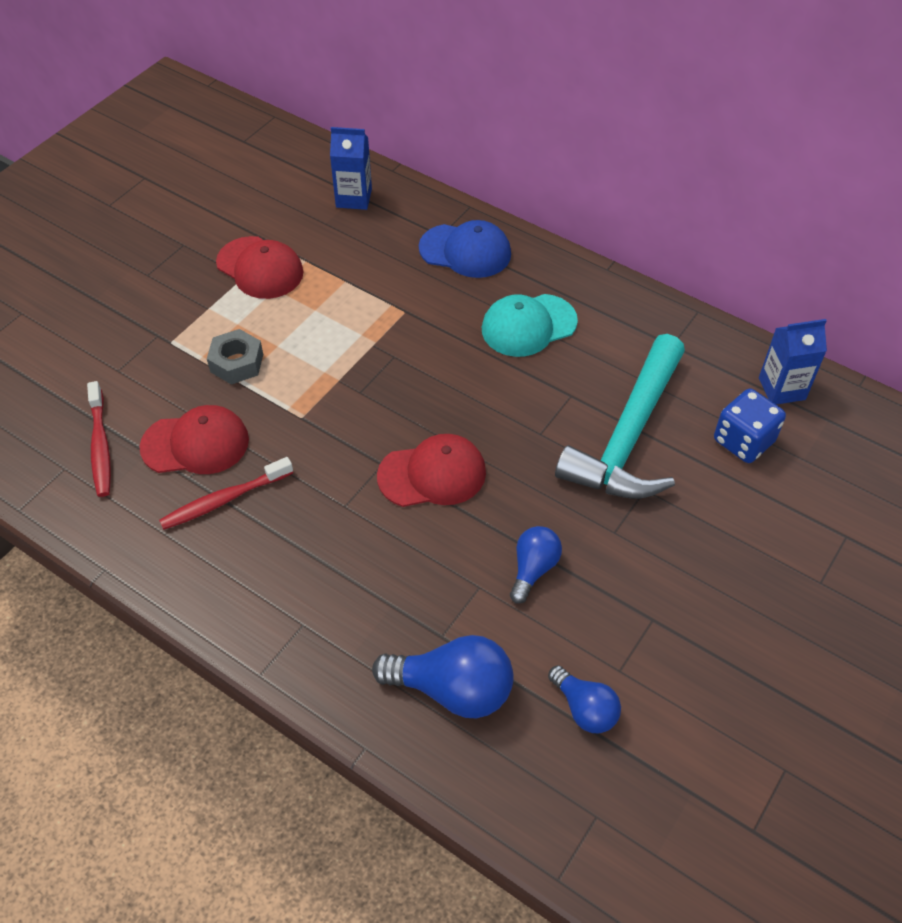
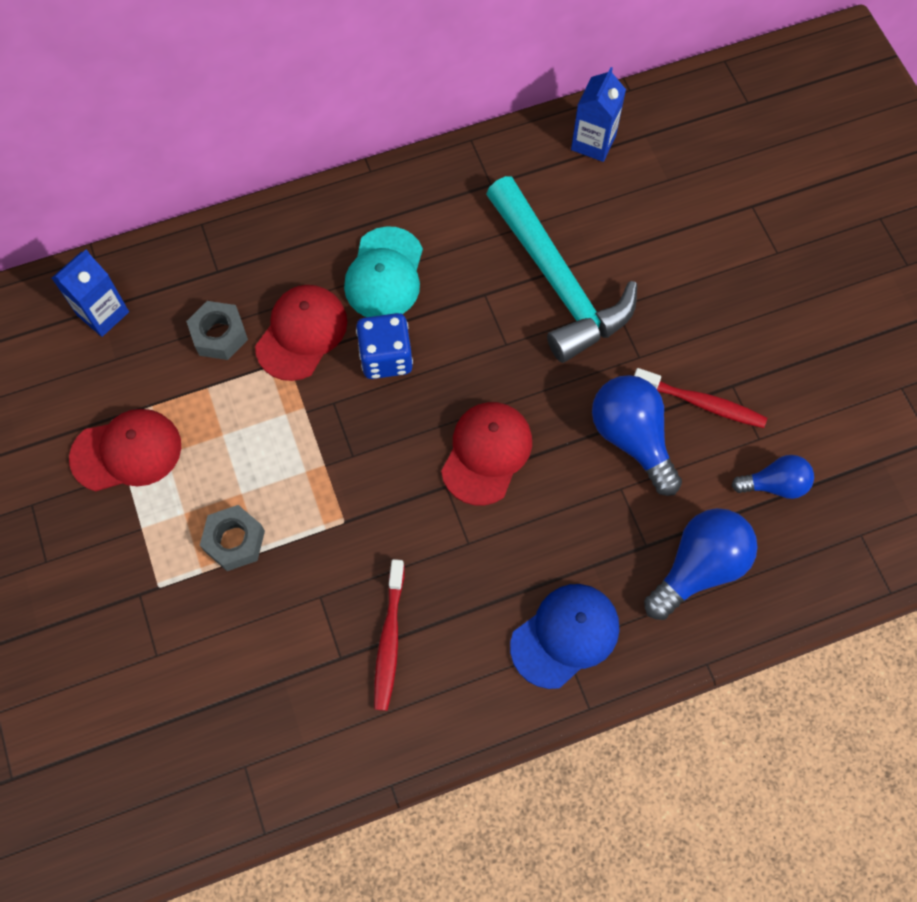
camera: 55 degrees left, 15 degrees up
(100, 446) = (242, 719): red toothbrush -> red toothbrush (701, 403)
(195, 444) = (306, 630): red cap -> red cap (302, 333)
(391, 264) = (219, 335): none -> grey nut
(465, 251) = (255, 264): blue cap -> blue cap (565, 636)
(533, 569) = (632, 438): blue light bulb -> blue light bulb, size x1.64
(743, 441) = (622, 206): blue dice -> blue dice (386, 357)

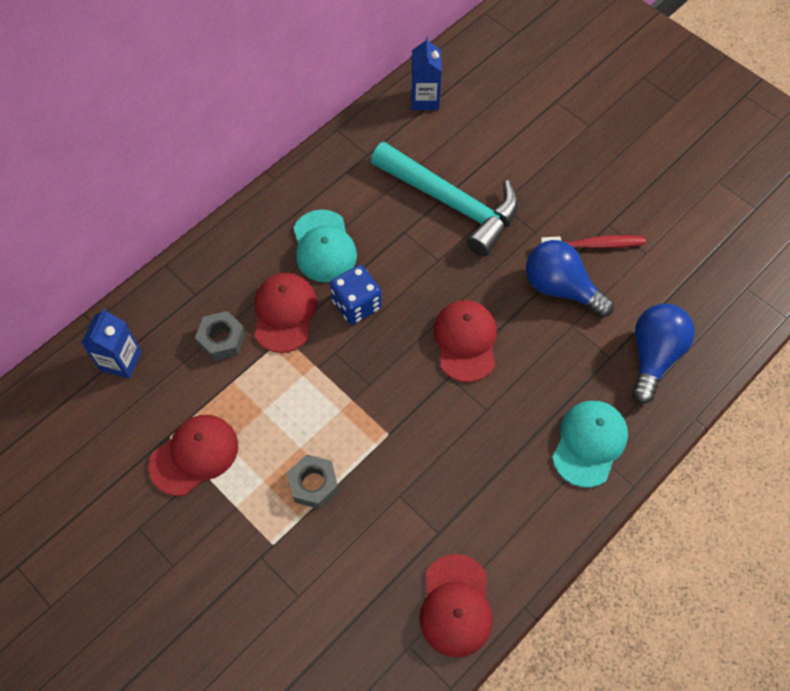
camera: 25 degrees left, 5 degrees down
(316, 747) = (455, 606): none -> red cap
(389, 639) = (467, 503): red toothbrush -> none
(565, 636) = (589, 443): blue cap -> turquoise cap
(774, 484) = (672, 279): blue light bulb -> none

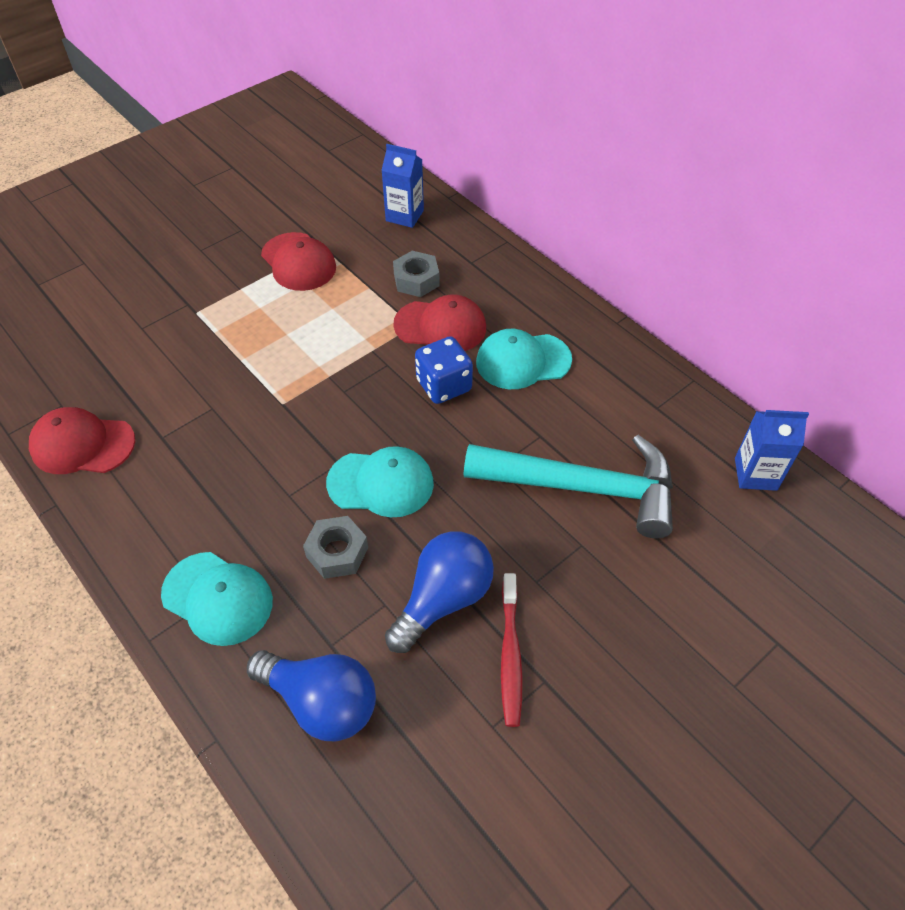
camera: 95 degrees right, 10 degrees down
(313, 484) = (245, 342): grey nut -> grey nut (337, 552)
(451, 203) = (583, 488): turquoise hammer -> turquoise hammer turned 120 degrees counterclockwise
(466, 341) = (381, 483): red cap -> turquoise cap

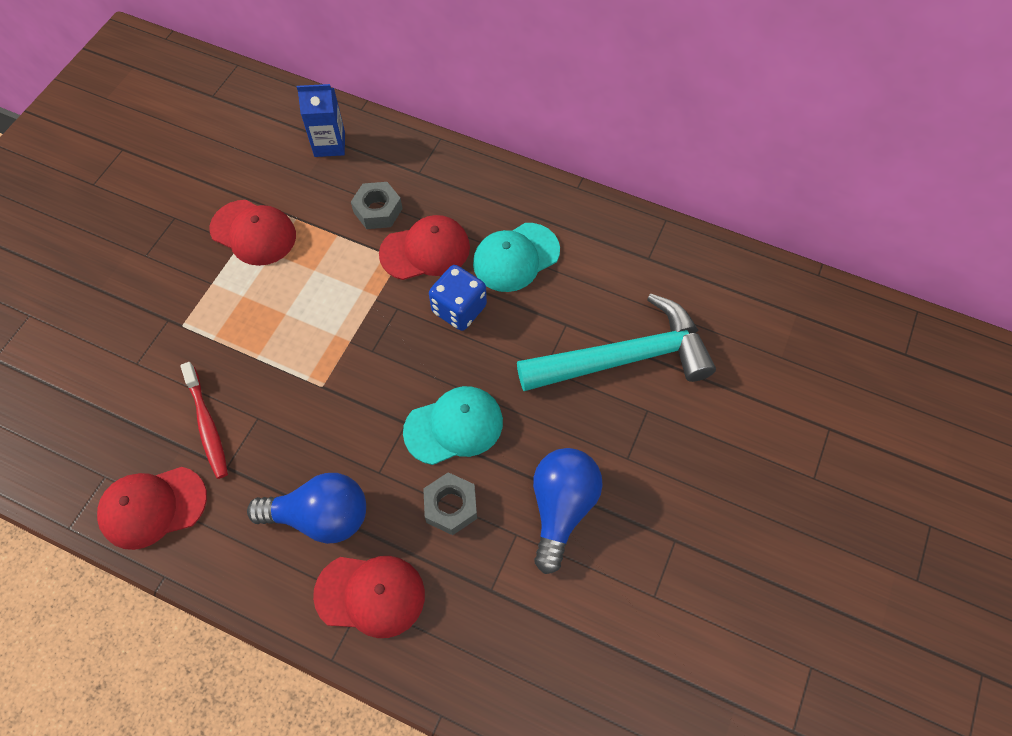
camera: 25 degrees left, 10 degrees up
(218, 598) = (370, 595): turquoise cap -> red cap
(321, 702) = (510, 642): blue light bulb -> blue light bulb (321, 516)
(510, 654) = (638, 531): red toothbrush -> red toothbrush (207, 425)
(755, 474) = (752, 288): blue carton -> none

